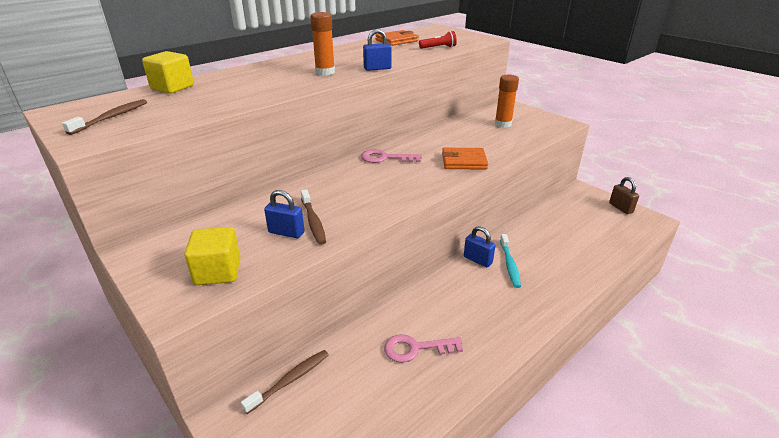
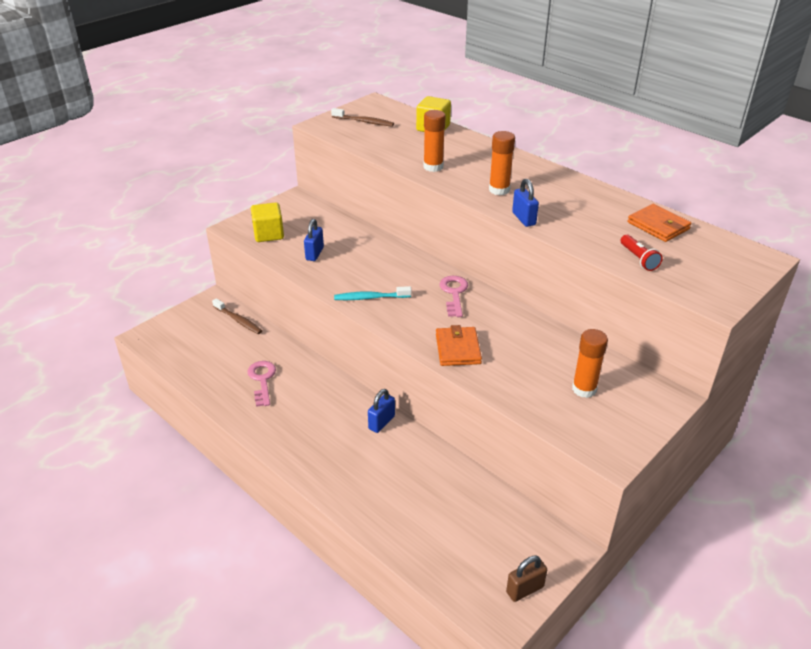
camera: 85 degrees right, 5 degrees up
(263, 91) = (433, 167): none -> orange glue stick
(313, 221) = (330, 264): brown toothbrush -> none
(509, 264) = (375, 447): turquoise toothbrush -> turquoise toothbrush (370, 298)

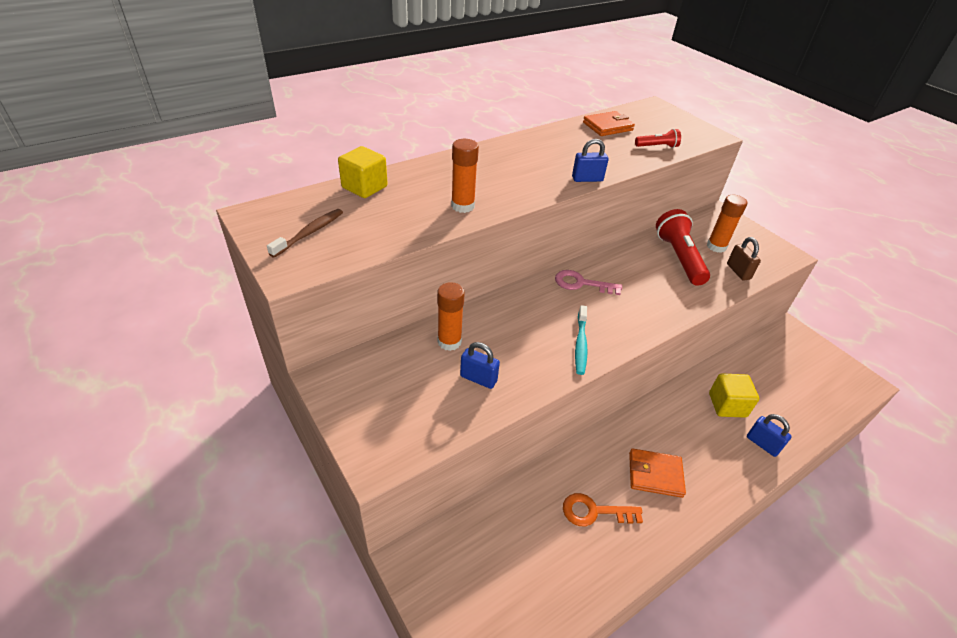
camera: 80 degrees left, 5 degrees up
(238, 320) = (469, 528): brown toothbrush -> none
(262, 380) = (594, 511): pink key -> orange key
(268, 234) = (413, 421): yellow cube -> yellow cube (727, 405)
(381, 422) = (665, 410): blue padlock -> blue padlock (762, 444)
(458, 349) = (668, 300): orange wallet -> orange wallet (655, 474)
(499, 190) = (528, 179): orange glue stick -> orange glue stick (449, 341)
(525, 589) = (833, 361): brown padlock -> brown padlock (738, 271)
(539, 357) = (678, 257): none -> red flashlight

